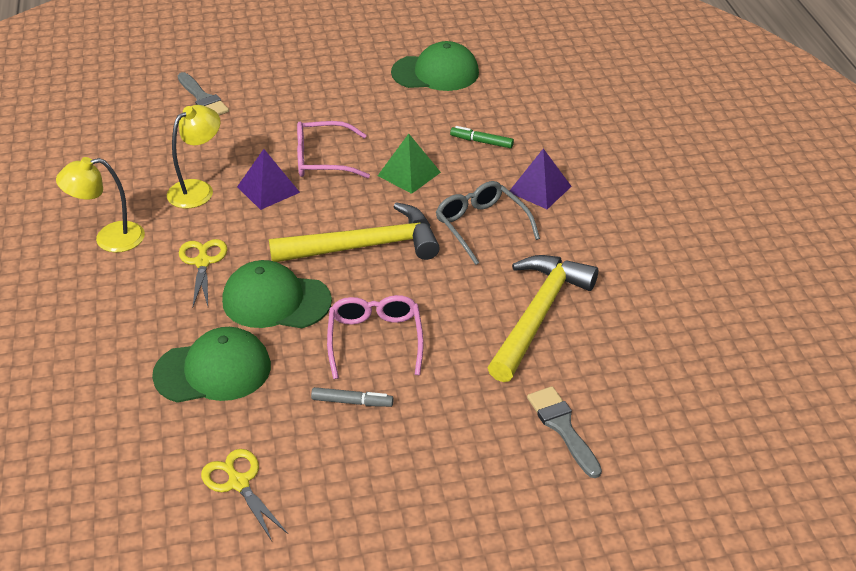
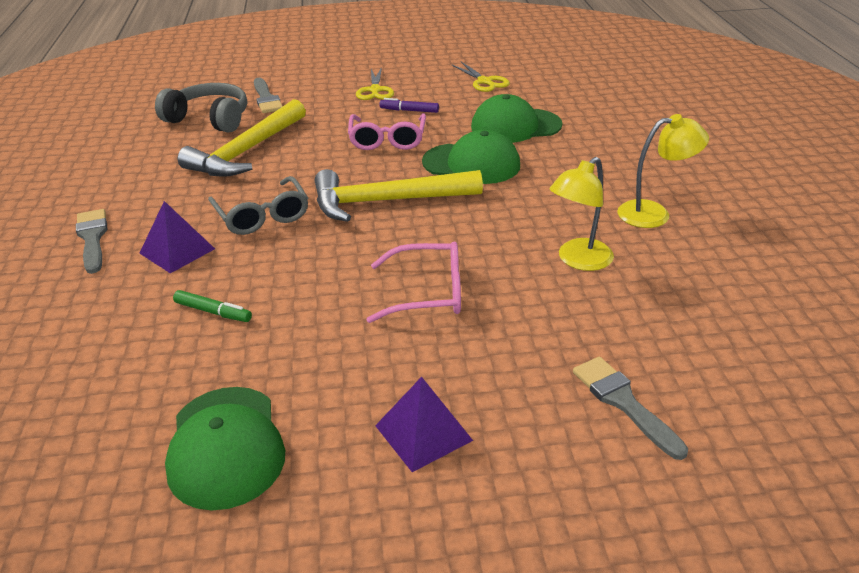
camera: 175 degrees left, 5 degrees down
(202, 262) = (547, 192): yellow scissors -> yellow scissors (375, 90)
(268, 189) = (493, 258): purple pyramid -> purple pyramid (423, 433)
(352, 402) = (409, 110): grey marker -> purple marker
(409, 174) = (322, 272): green pyramid -> none
(435, 73) = (226, 446): green cap -> green cap turned 105 degrees counterclockwise
(618, 376) = (209, 119): none -> grey headphones
(624, 199) = (92, 238): none -> grey brush

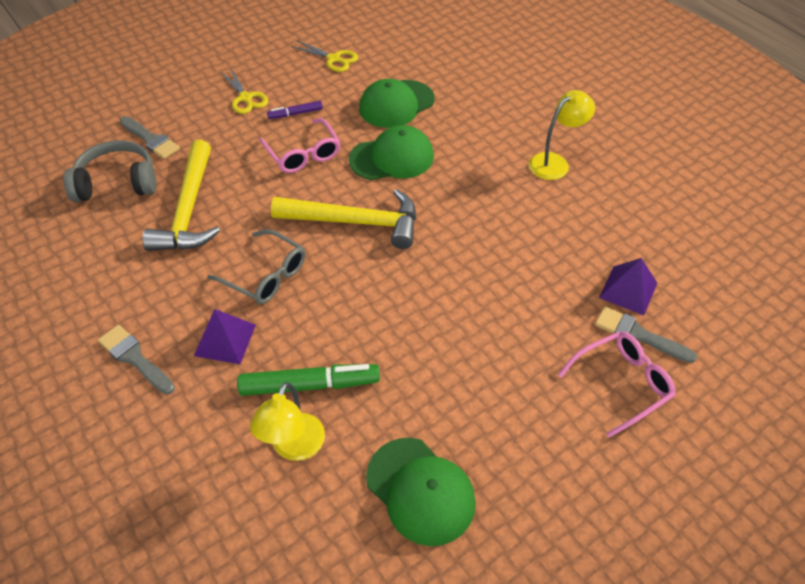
camera: 30 degrees left, 15 degrees up
(213, 312) = (310, 385): green marker -> green marker, size x1.87
(387, 201) = (356, 222): yellow hammer -> yellow hammer turned 135 degrees counterclockwise
(423, 433) = (538, 415): purple pyramid -> purple pyramid (628, 290)
(427, 293) = (454, 299): pink glasses -> pink glasses (621, 384)
(578, 260) = (534, 227): yellow lamp -> yellow lamp (294, 447)

